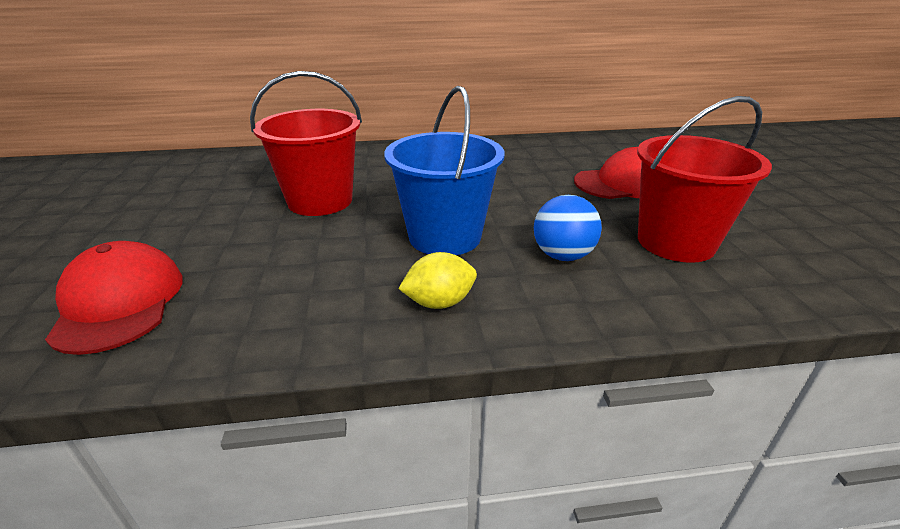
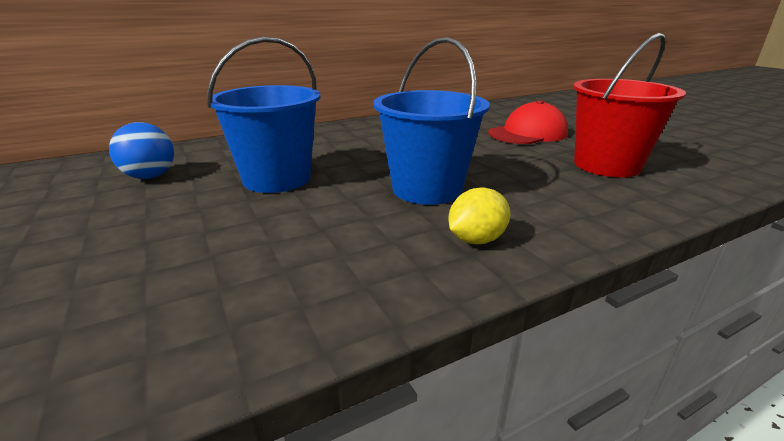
camera: 20 degrees left, 5 degrees down
(119, 302) = (112, 313): red cap -> none
(320, 201) = (277, 179): red bucket -> blue bucket
(562, 256) = (537, 187): blue ball -> blue ball (150, 177)

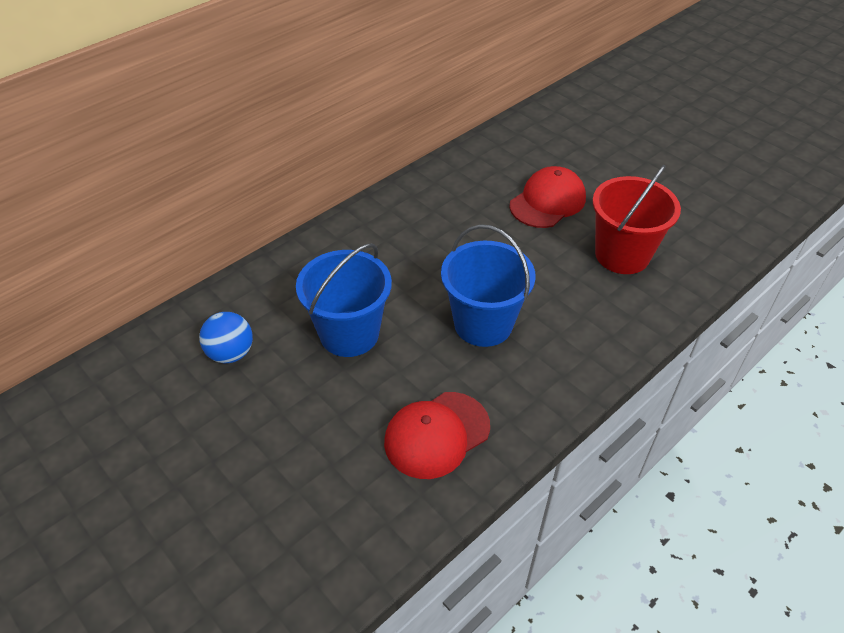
camera: 15 degrees left, 20 degrees up
(308, 266) = (436, 435): none -> red cap
(476, 240) = (537, 382): yellow lemon -> none

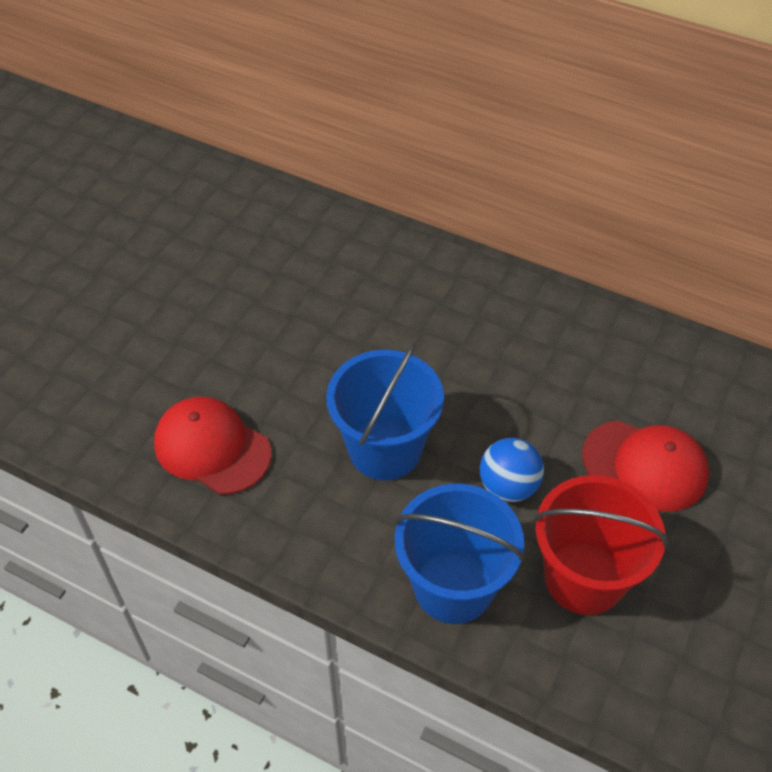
camera: 70 degrees right, 5 degrees up
(231, 353) = (256, 250): blue ball -> blue ball (508, 486)
(349, 333) = (319, 332): blue bucket -> blue bucket (453, 586)

